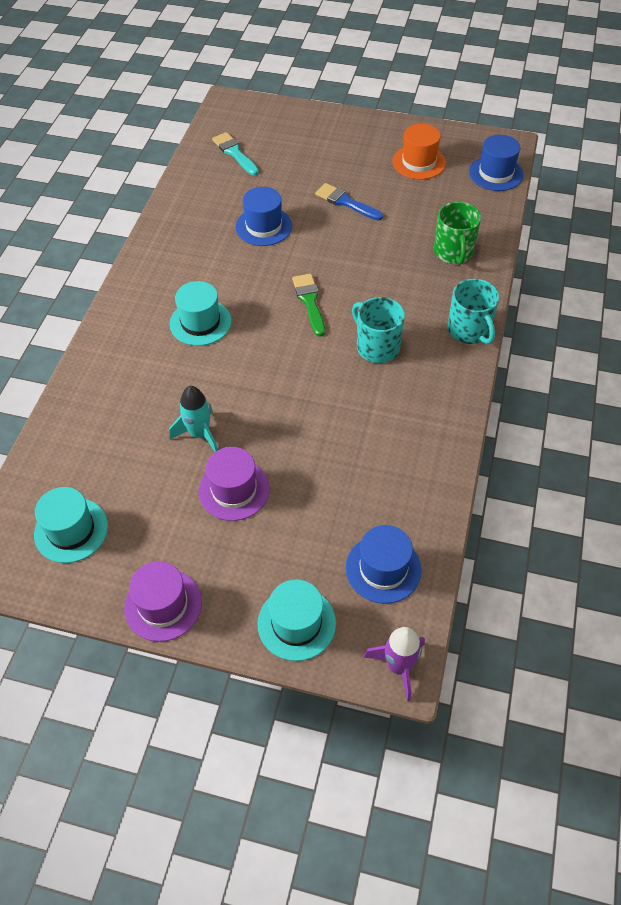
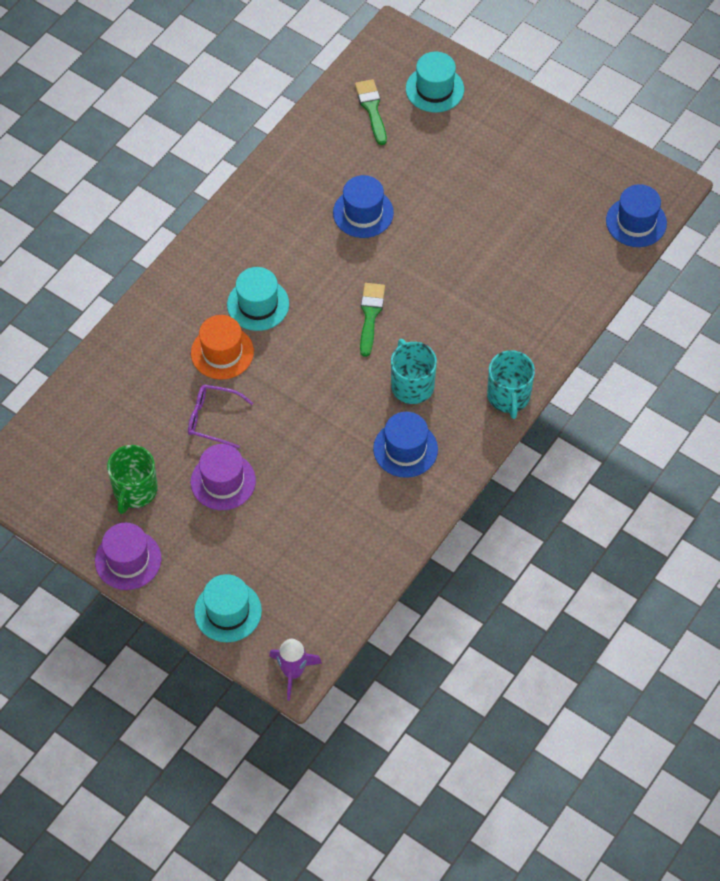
camera: 20 degrees right, 5 degrees up
(71, 530) = (75, 471): turquoise hat -> turquoise hat (434, 89)
(199, 434) = (213, 419): turquoise rocket -> purple glasses
(235, 153) = (372, 109): turquoise brush -> green brush
(346, 202) = (459, 209): blue brush -> none
(383, 568) = (318, 592): blue hat -> blue hat (405, 449)
(419, 162) = (561, 182): orange hat -> orange hat (222, 352)
(453, 252) = (539, 304): green mug -> green mug (135, 490)

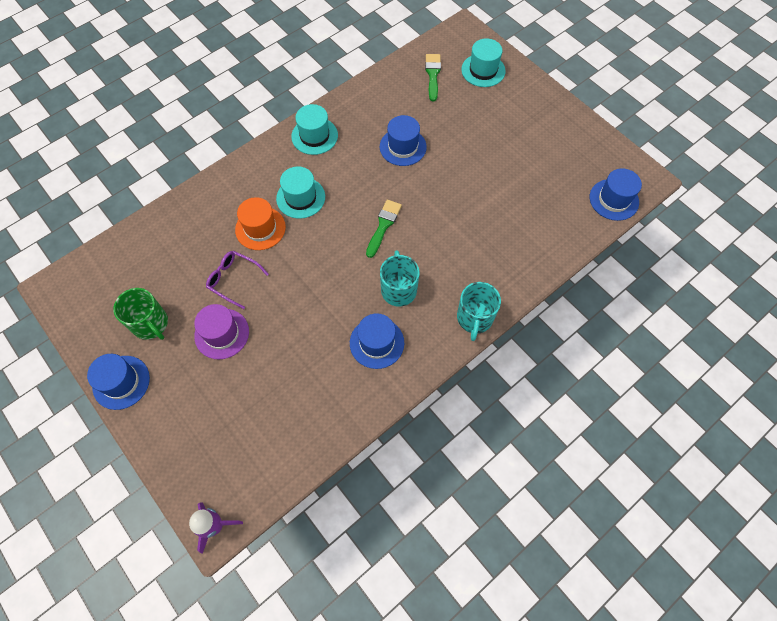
camera: 15 degrees right, 5 degrees up
(128, 560) = (121, 382): purple hat -> blue hat
(135, 490) = (150, 324): green mug -> green mug turned 75 degrees counterclockwise
(228, 611) = (182, 451): turquoise hat -> turquoise hat (314, 136)

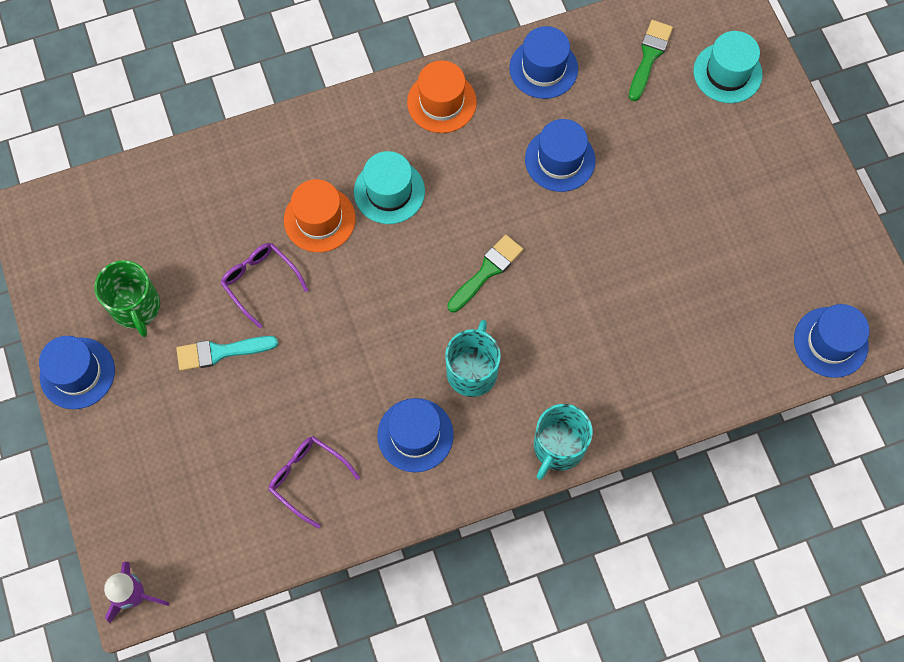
camera: 20 degrees right, 5 degrees up
(222, 333) = (221, 352): purple hat -> turquoise brush
(313, 397) = (308, 478): none -> purple glasses
(314, 136) = (441, 102): turquoise hat -> orange hat
(371, 99) = (543, 68): none -> blue hat

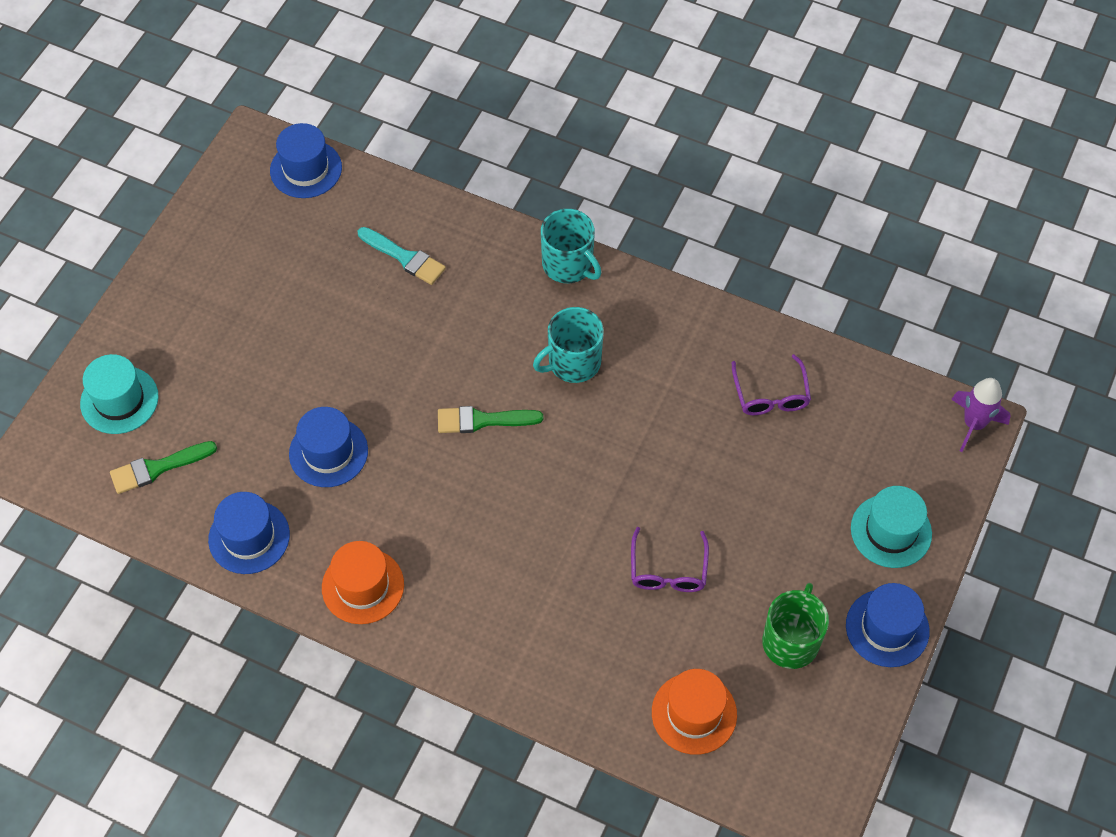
camera: 135 degrees left, 10 degrees down
(221, 352) = (752, 542): turquoise brush -> turquoise brush (404, 257)
(319, 219) = (569, 578): orange hat -> orange hat (694, 713)
(389, 191) = (488, 550): turquoise hat -> turquoise hat (891, 531)
(415, 435) = (661, 356): blue hat -> none
(558, 447) = (568, 265): turquoise mug -> turquoise mug turned 60 degrees clockwise

